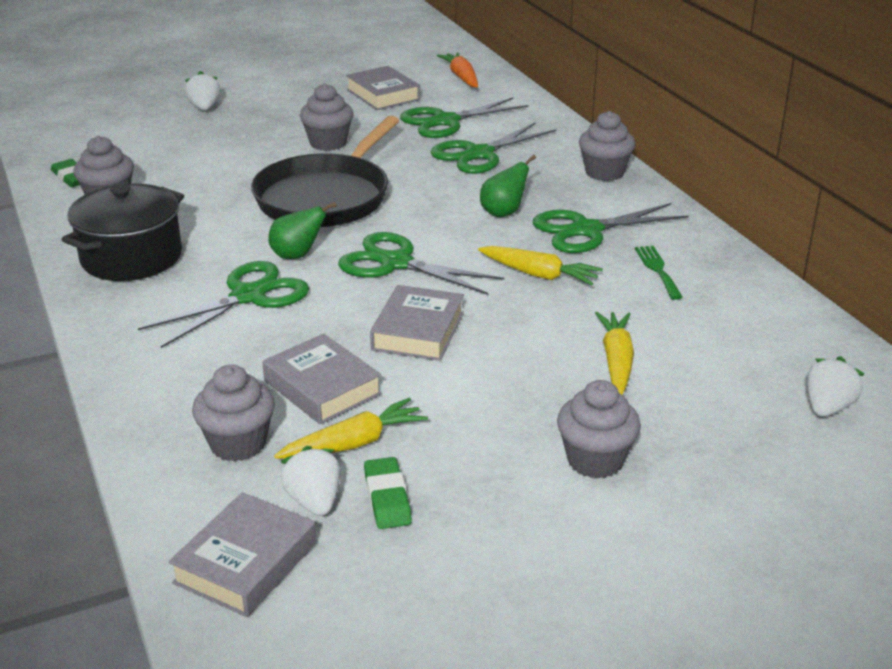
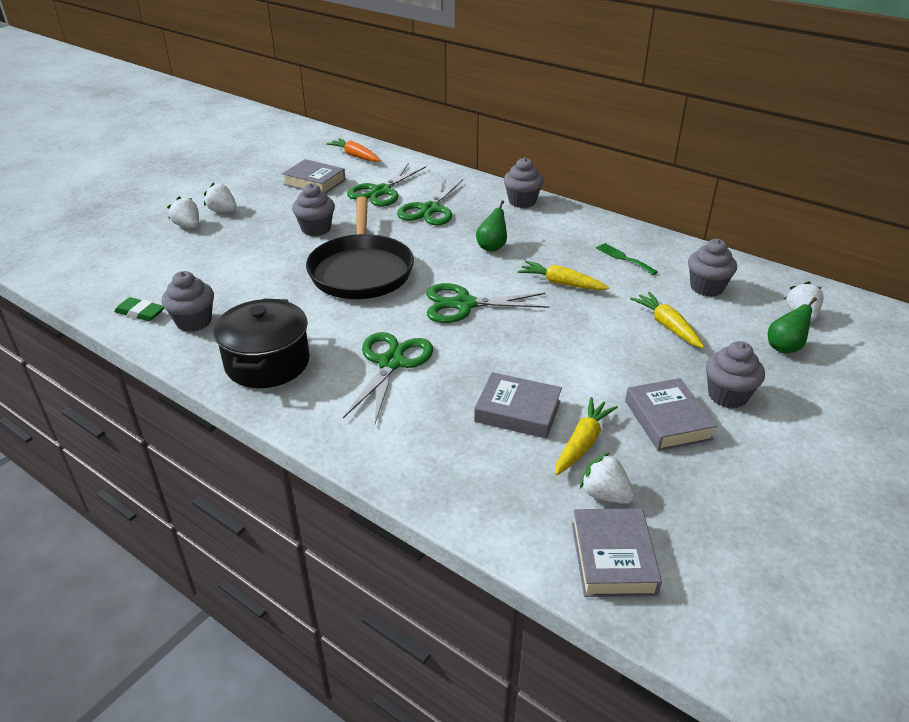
camera: 30 degrees left, 5 degrees up
(238, 444) = (510, 475): grey cupcake -> grey cupcake (706, 287)
(254, 101) = (222, 211): none -> white strawberry
(297, 255) = (391, 320): green pear -> green pear (784, 347)
(387, 498) = (644, 472): green eraser -> none
(418, 331) = (532, 348): grey book -> grey book (667, 420)
(539, 274) = (561, 283): yellow carrot -> yellow carrot turned 150 degrees counterclockwise
(586, 230) = (555, 244): green scissors -> none

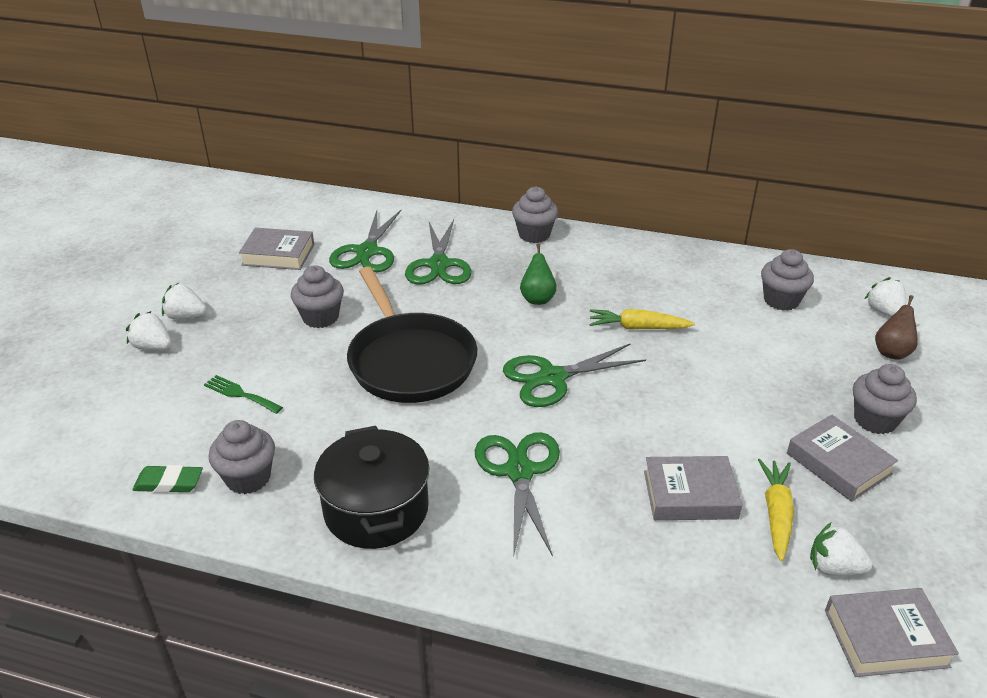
camera: 20 degrees left, 0 degrees up
(355, 156) = (306, 210): orange carrot -> none
(612, 558) = (885, 638): grey book -> grey book turned 75 degrees counterclockwise
(623, 258) = (681, 283): green fork -> green fork (240, 394)
(667, 326) = (772, 354): yellow carrot -> none
(784, 347) = (892, 352): green pear -> brown pear

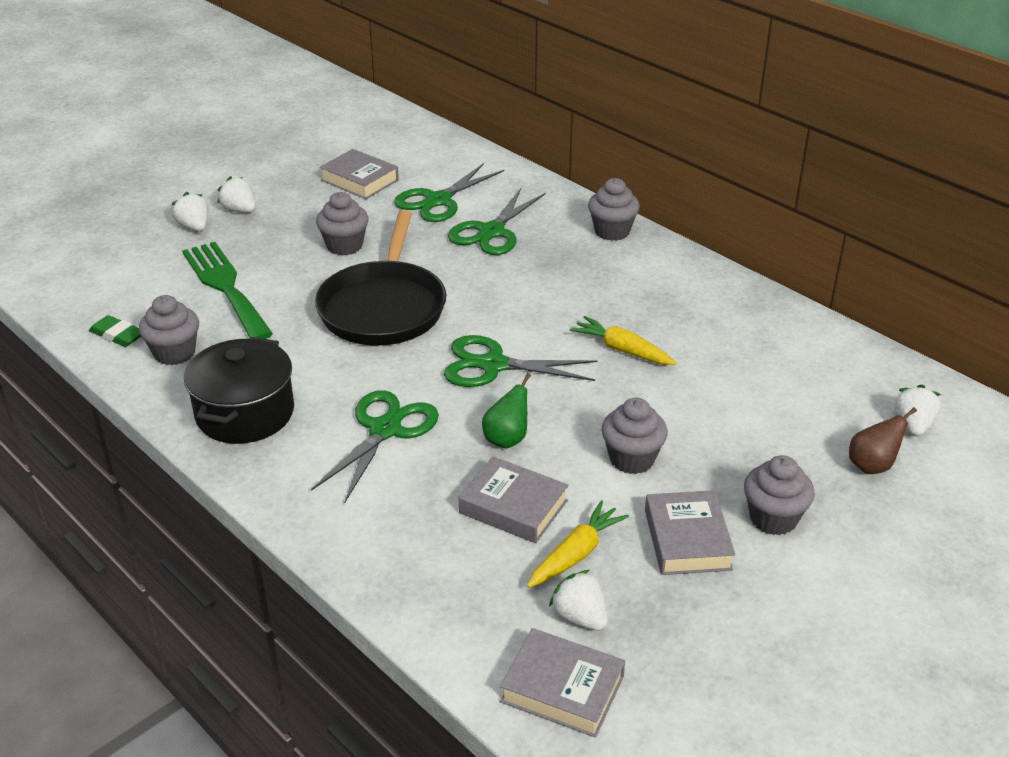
camera: 30 degrees right, 0 degrees up
(240, 394) = (225, 287): green fork -> green fork, size x2.13
(537, 298) = (552, 292): green pear -> green pear (507, 439)
(781, 300) = (805, 375): grey cupcake -> grey cupcake (631, 459)

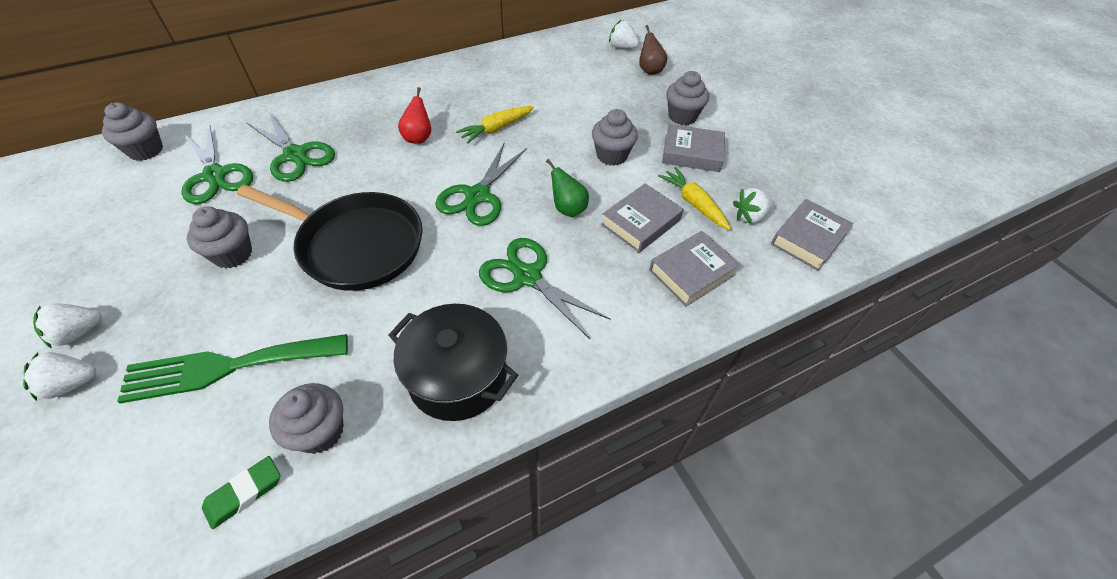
camera: 75 degrees left, 15 degrees up
(359, 180) = (122, 221): grey book -> grey book (692, 272)
(567, 298) = (418, 138): none -> red pear
(612, 231) = (350, 95): grey cupcake -> grey cupcake (146, 150)

